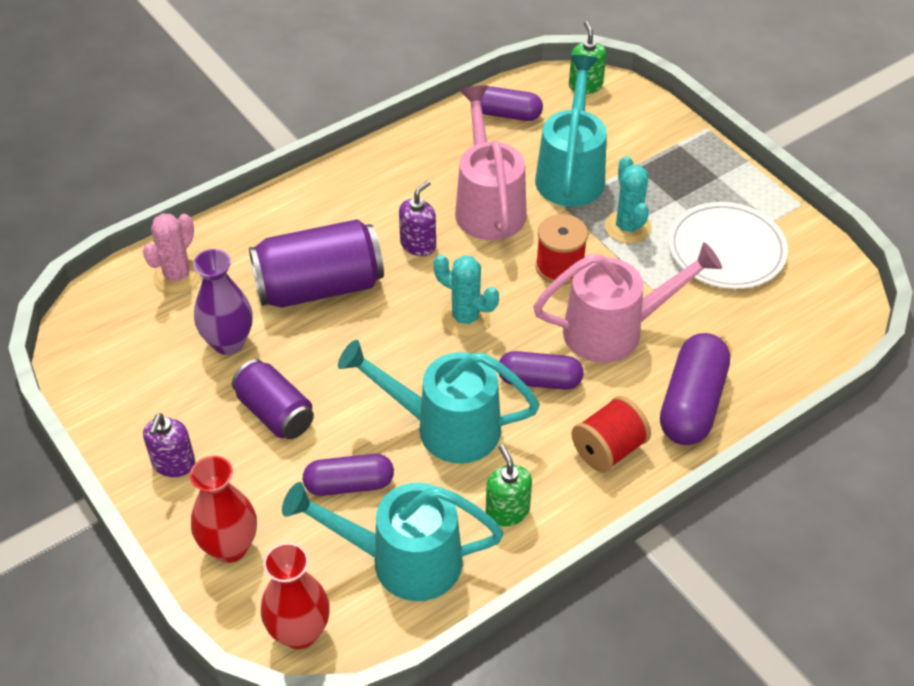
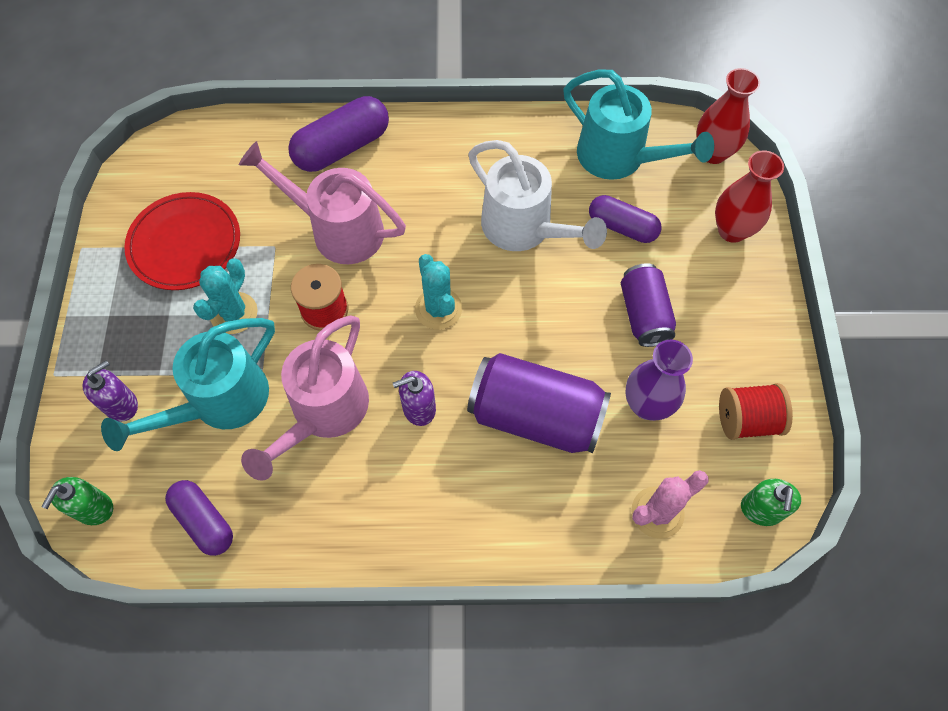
camera: 145 degrees left, 15 degrees up
(173, 464) = (745, 317): purple soap dispenser -> purple soap dispenser (121, 404)
(445, 427) = (524, 229): turquoise watering can -> white watering can
(507, 511) = (528, 150): green soap dispenser -> green soap dispenser (761, 510)
(539, 380) = (428, 224): purple capsule -> none
(608, 449) = (427, 150): red spool -> red spool (746, 420)
(726, 250) = (185, 244): white plate -> red plate

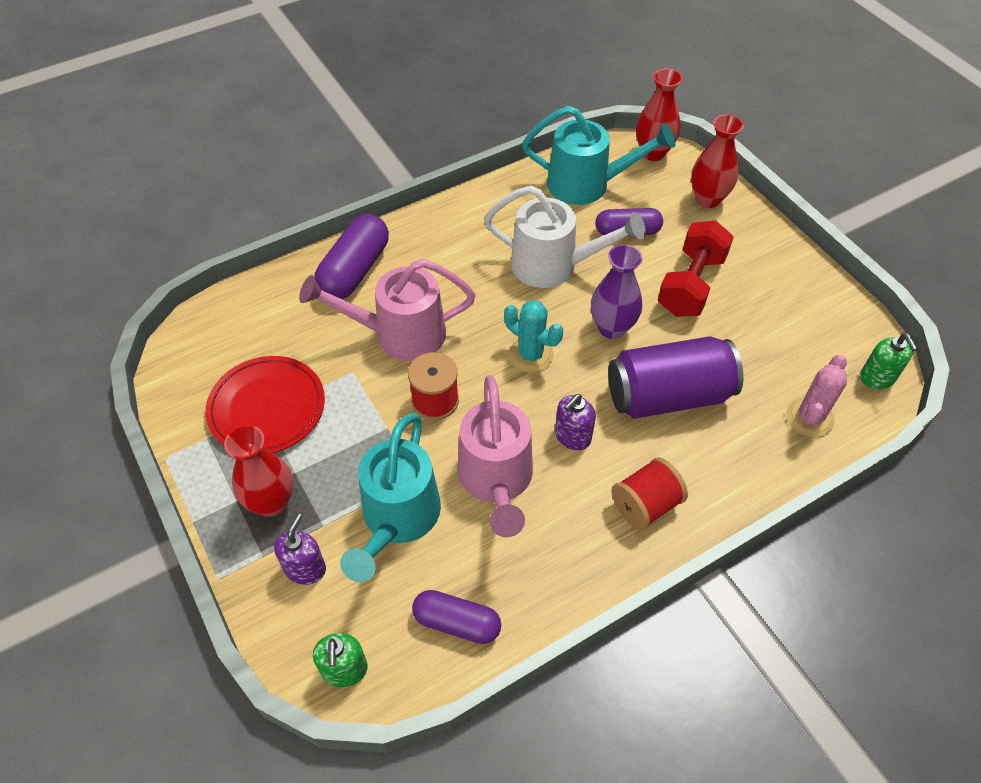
camera: 30 degrees left, 10 degrees down
(134, 332) = (271, 502): none -> red vase
(234, 313) = (355, 442): turquoise cactus -> none
(644, 314) = (691, 285): purple can -> red dumbbell
(647, 405) = (743, 346): purple vase -> purple vase (612, 328)
(746, 420) = (819, 322): red spool -> red spool (645, 505)

